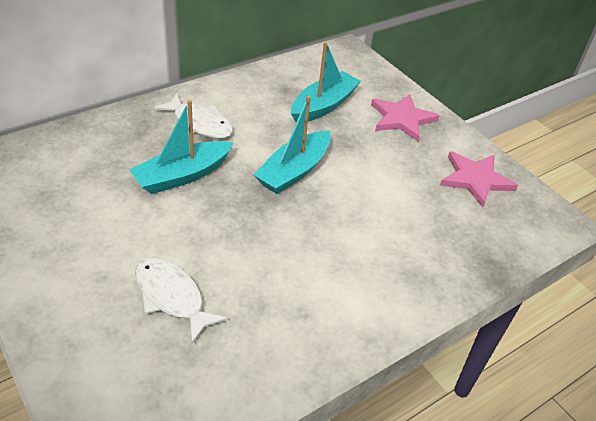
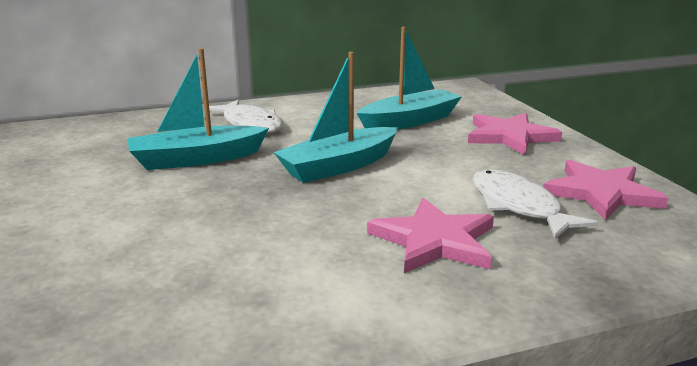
camera: 20 degrees right, 20 degrees down
(172, 297) = (89, 258): white fish -> white fish (518, 206)
(387, 243) = (434, 240): none -> pink star

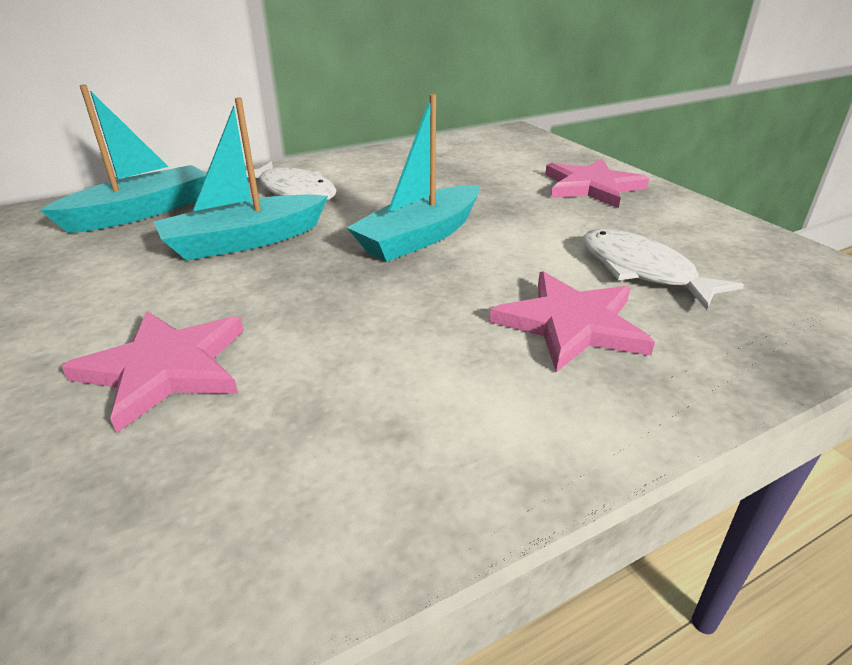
camera: 10 degrees left, 10 degrees up
(410, 121) = (476, 176): turquoise boat -> turquoise boat (140, 212)
(601, 193) = (720, 247): pink star -> pink star (165, 369)

